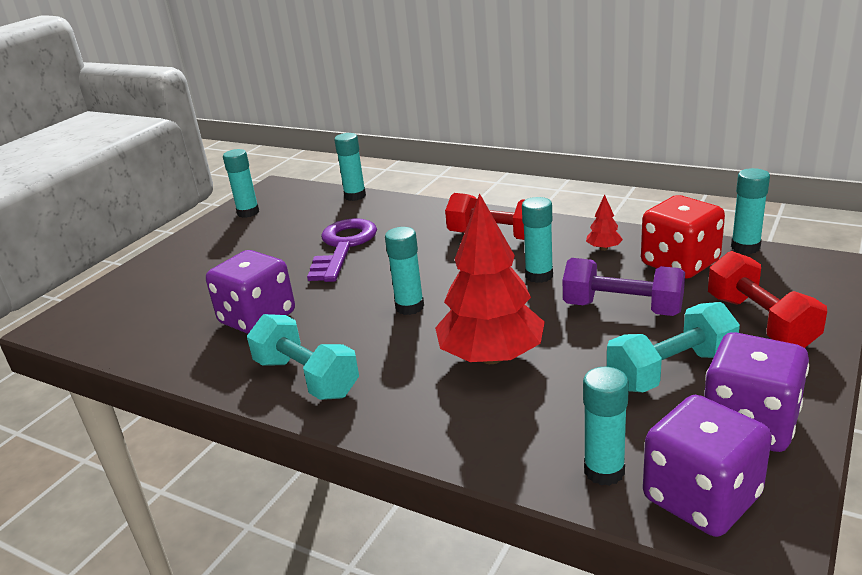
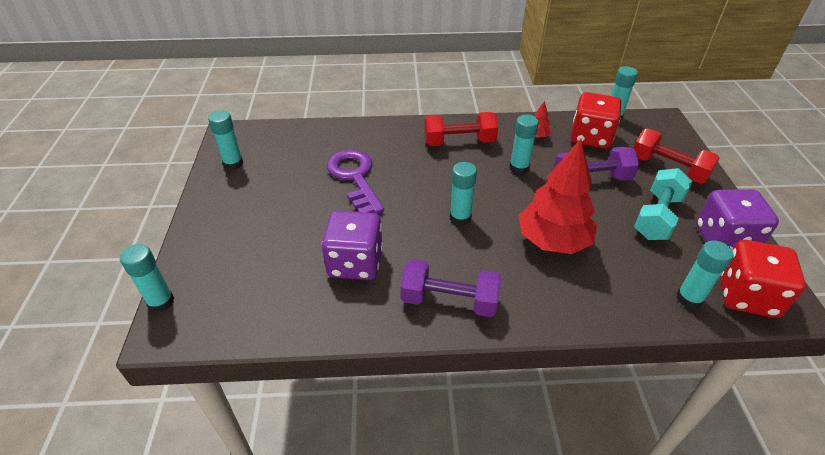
camera: 35 degrees left, 15 degrees up
(307, 378) = (449, 301): turquoise dumbbell -> purple dumbbell
(355, 196) = (314, 128): turquoise glue stick -> turquoise glue stick (161, 302)
(701, 498) = (746, 296): purple dice -> red dice

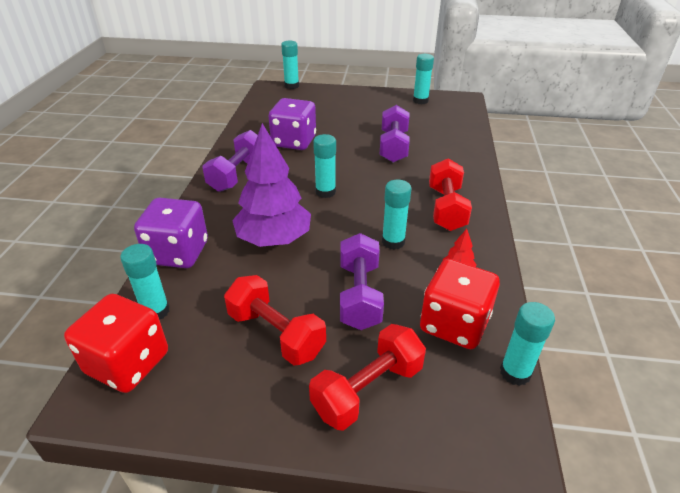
camera: 100 degrees right, 5 degrees down
(355, 178) = (393, 147): purple key -> purple dumbbell
(553, 241) = (274, 239): red tree -> purple tree
(657, 217) = (276, 334): turquoise dumbbell -> red dumbbell
(724, 239) = (212, 387): purple dice -> purple dice (178, 253)

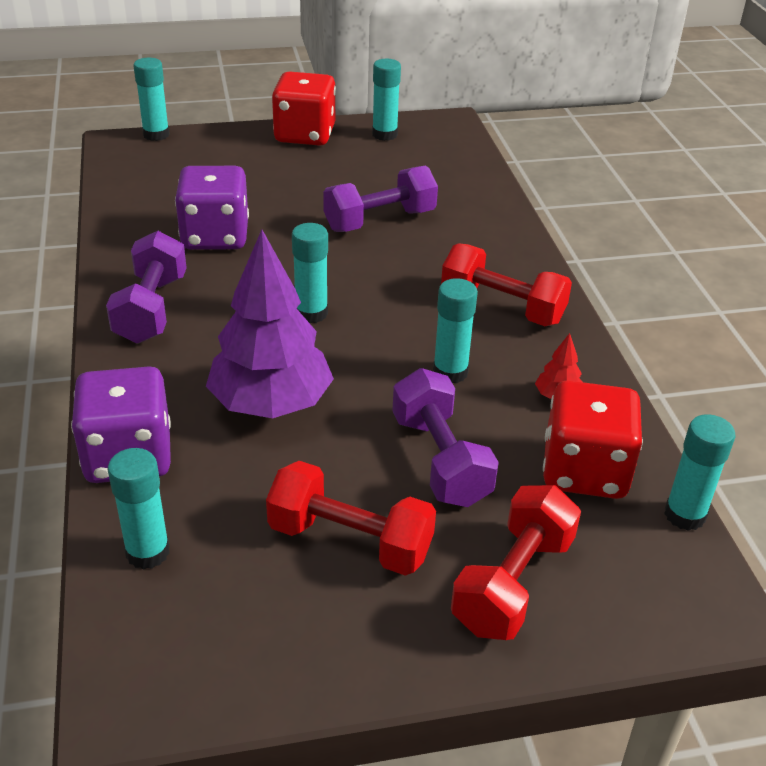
camera: 20 degrees left, 0 degrees up
(128, 363) = (151, 636): red dice -> red dice (305, 135)
(393, 147) = (380, 221): purple dumbbell -> purple dumbbell turned 75 degrees clockwise
(446, 208) = (502, 307): red dumbbell -> red dumbbell turned 45 degrees counterclockwise

